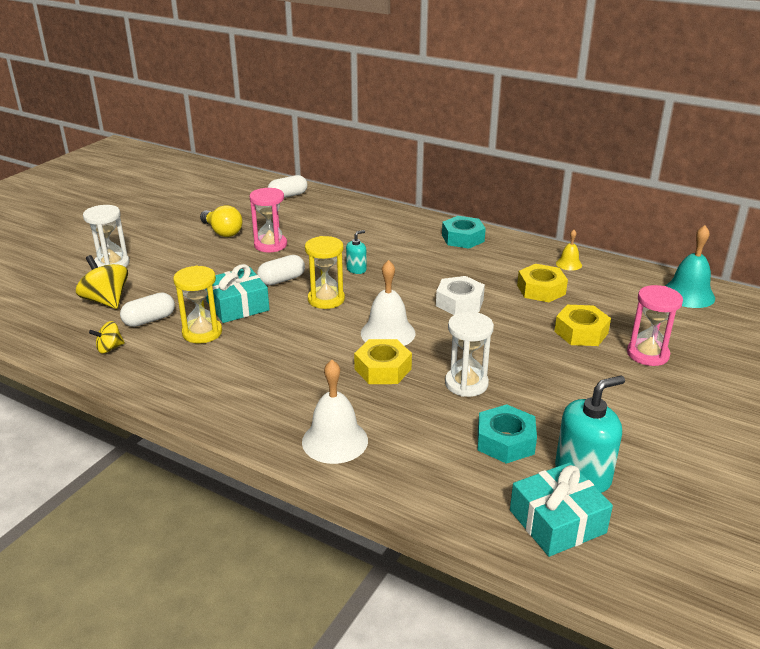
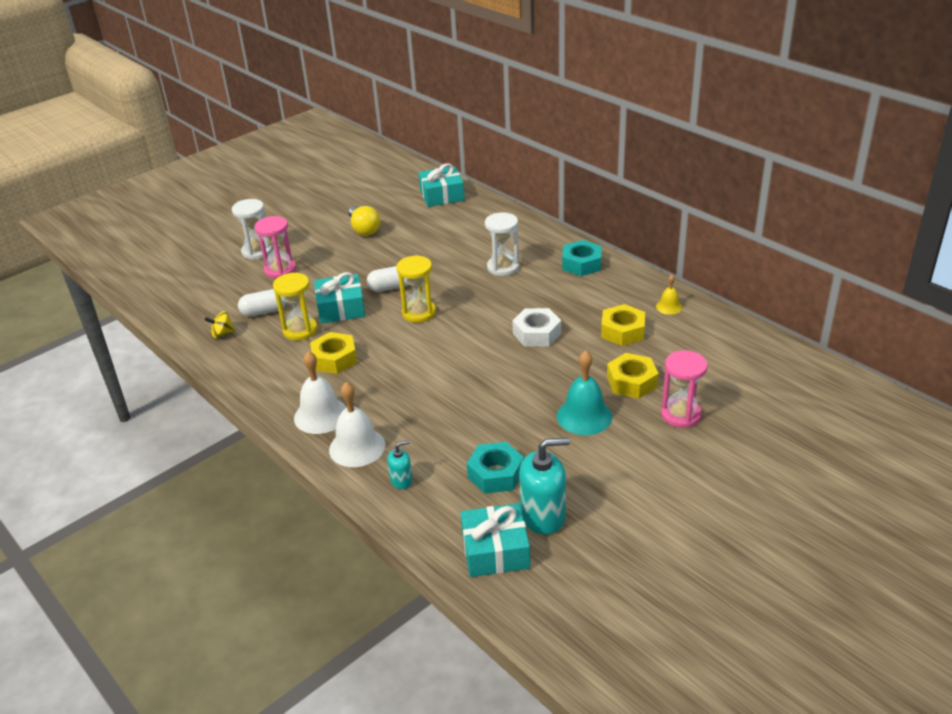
camera: 20 degrees right, 5 degrees up
(106, 301) = (238, 288): yellow spinning top -> none
(270, 245) = (399, 249): pink hourglass -> pink hourglass (280, 270)
(288, 196) = (442, 195): white capsule -> turquoise gift
(356, 269) = (462, 285): turquoise soap dispenser -> turquoise soap dispenser (401, 480)
(383, 369) = (431, 389): yellow nut -> yellow nut (334, 359)
(388, 333) = (454, 355): white bell -> white bell (321, 415)
(466, 384) = (494, 415): white hourglass -> white hourglass (503, 267)
(688, 294) = (768, 358): turquoise bell -> turquoise bell (584, 416)

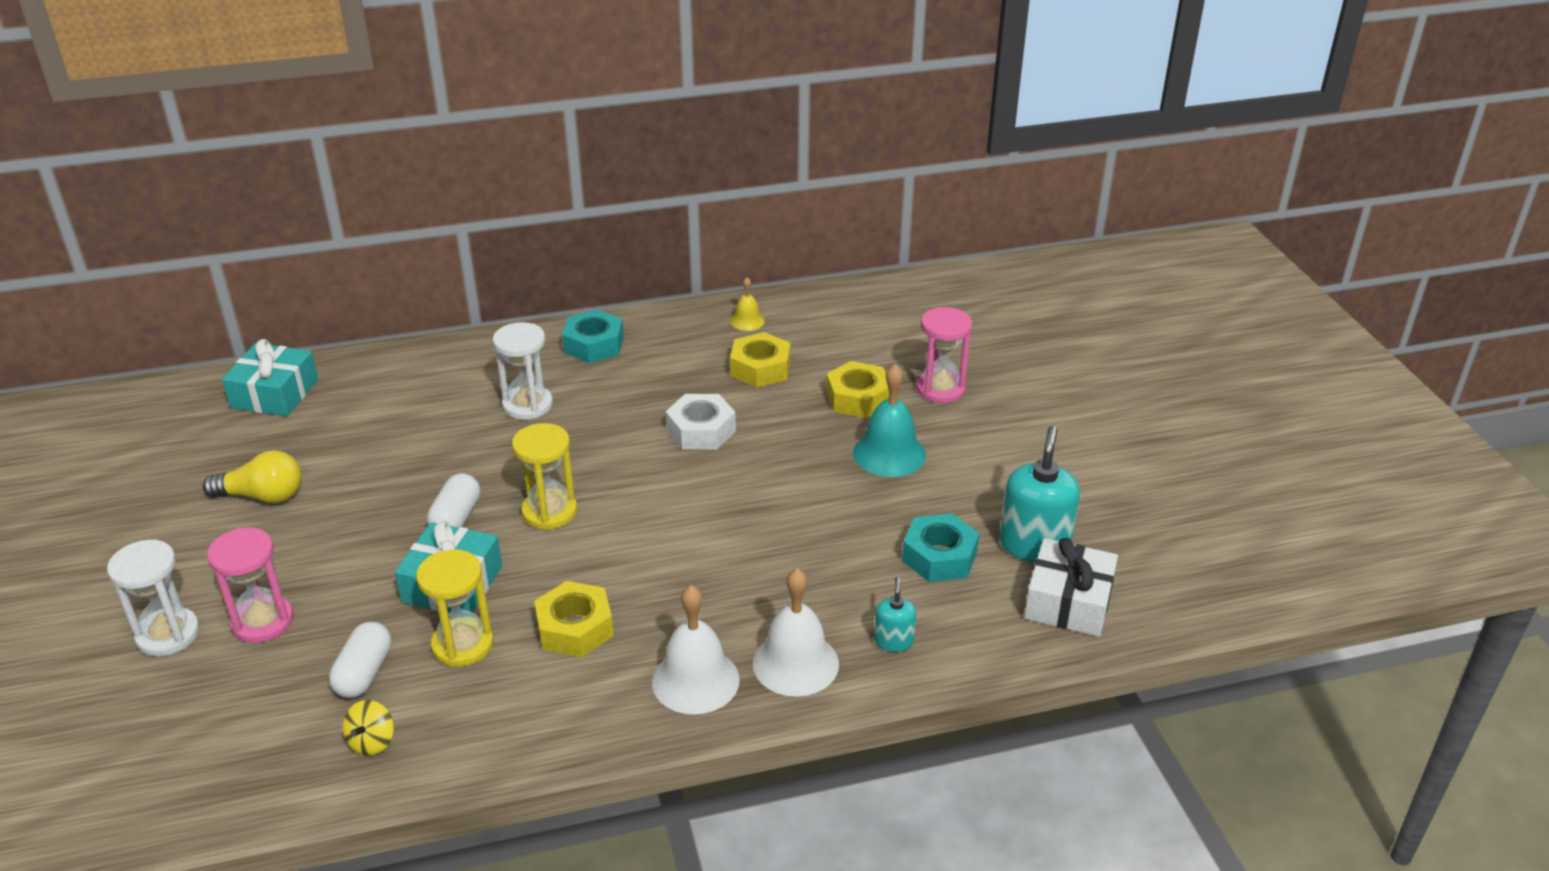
camera: 65 degrees left, 0 degrees up
(495, 550) = (1068, 602): turquoise gift -> white gift

